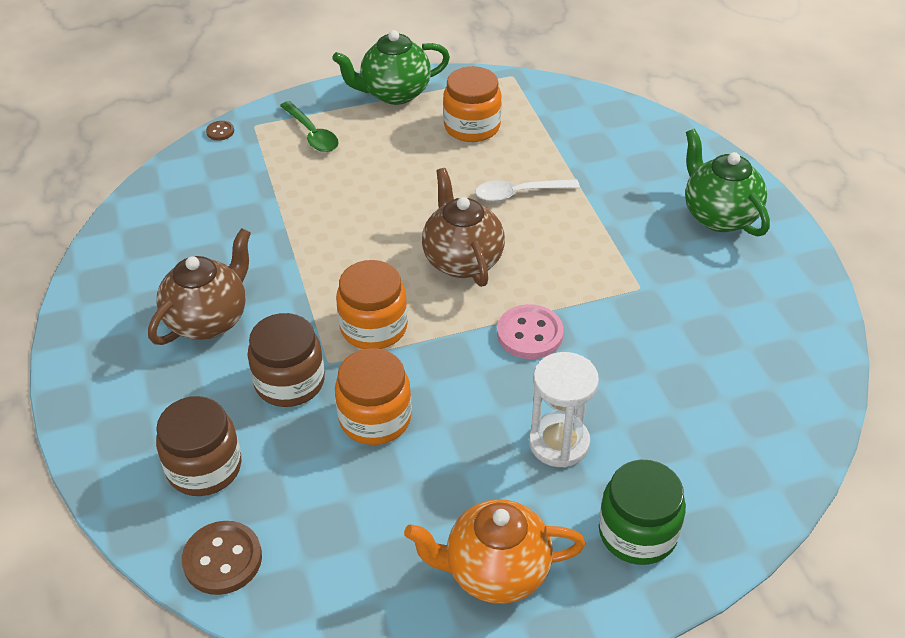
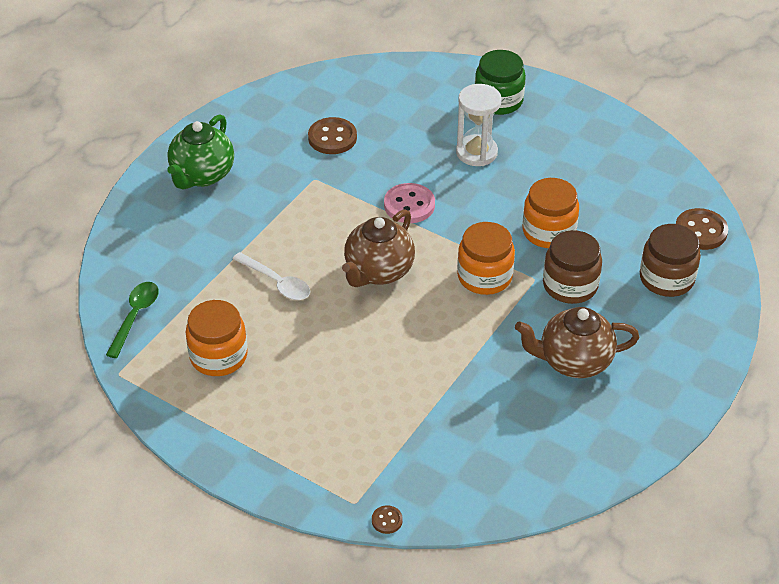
camera: 130 degrees left, 0 degrees up
(312, 134) = (327, 452): green spoon -> green spoon (135, 316)
(394, 93) = (218, 436): green teapot -> none
(495, 572) = (580, 134): orange teapot -> none
(698, 336) = (332, 138): none -> brown button

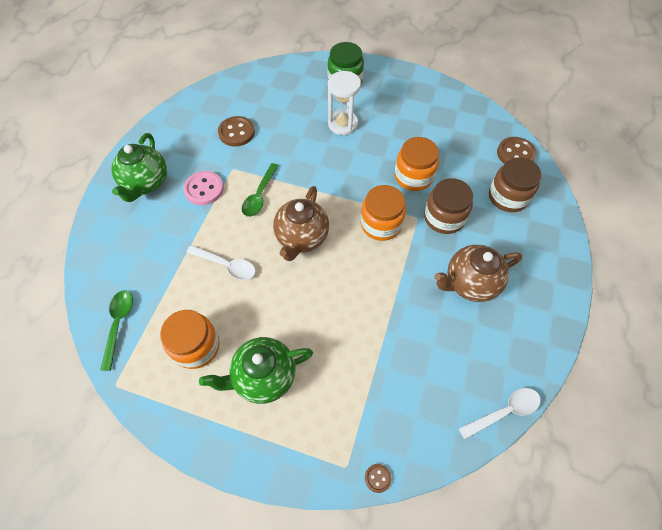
camera: 15 degrees left, 15 degrees up
(287, 401) = (263, 377): none -> green teapot
(340, 215) = (259, 195): none -> green spoon
(409, 205) = (308, 176): pink button -> pink button (204, 189)
(560, 495) = (504, 411): none -> white spoon

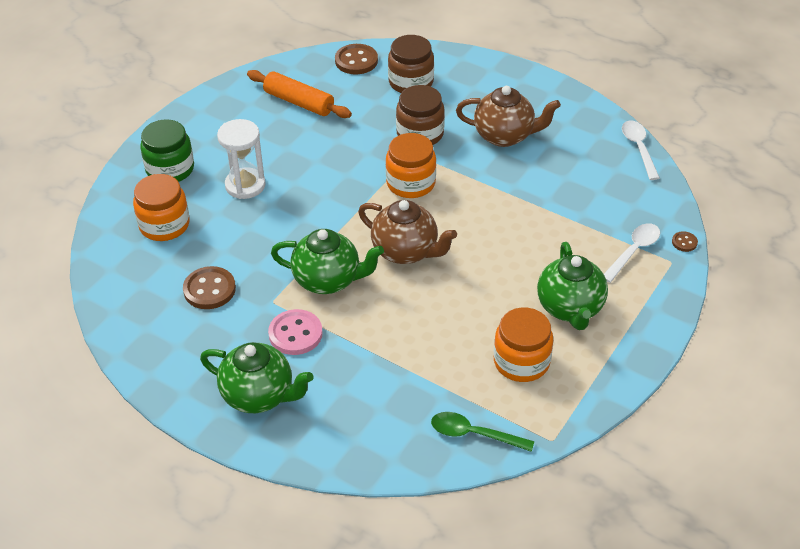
camera: 75 degrees left, 15 degrees down
(226, 265) = (422, 323): white spoon -> white spoon (633, 251)
(259, 195) = (328, 280): green spoon -> green teapot
(413, 176) = (355, 143): orange jar -> orange jar (164, 225)
(446, 131) = (299, 102): none -> orange rolling pin
(469, 283) = (505, 136): brown teapot -> brown teapot turned 75 degrees counterclockwise

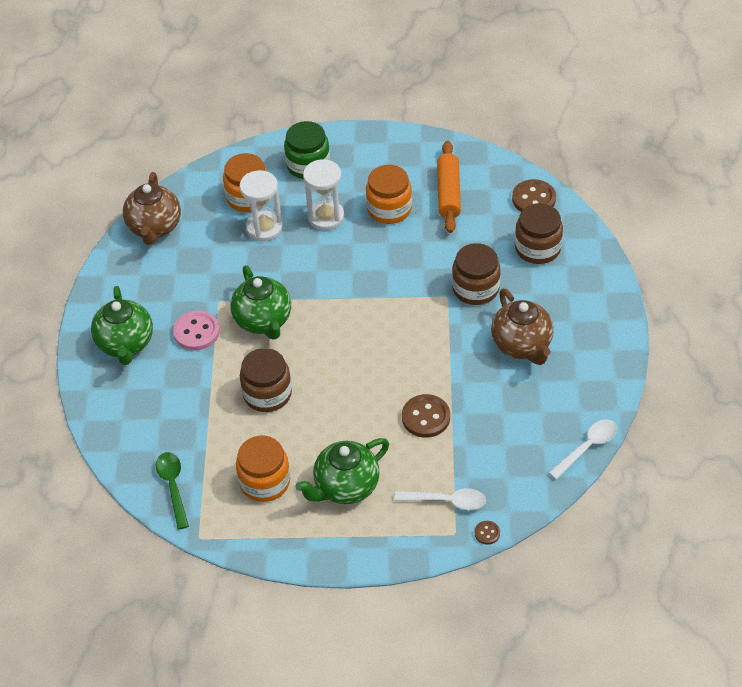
camera: 60 degrees right, 5 degrees up
(209, 289) = (204, 260): brown button -> brown button (426, 417)
(214, 230) = (264, 228): none -> white hourglass
(406, 251) = (330, 351): brown teapot -> brown teapot (155, 228)
(411, 183) = (410, 314): orange jar -> orange jar (389, 209)
(418, 315) = (267, 394): none -> brown jar

